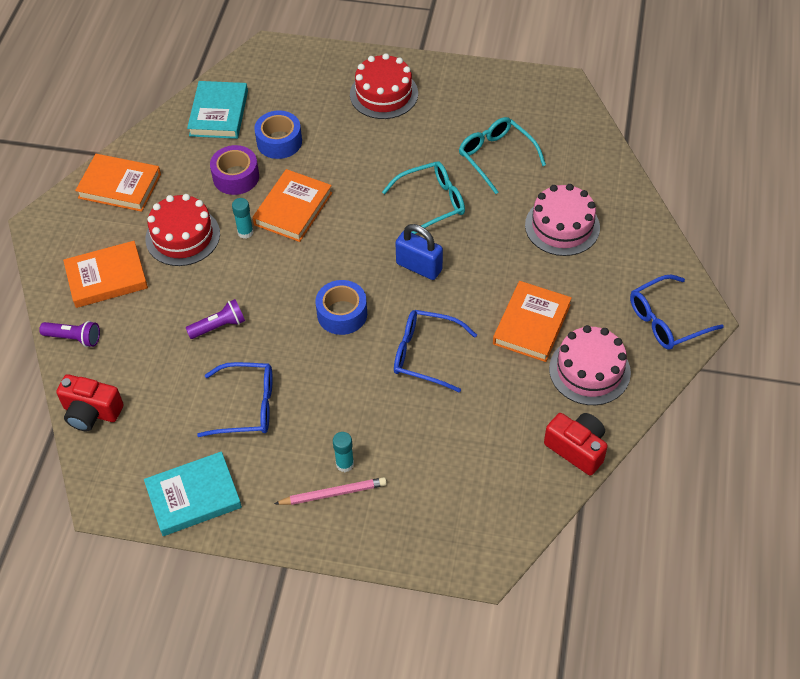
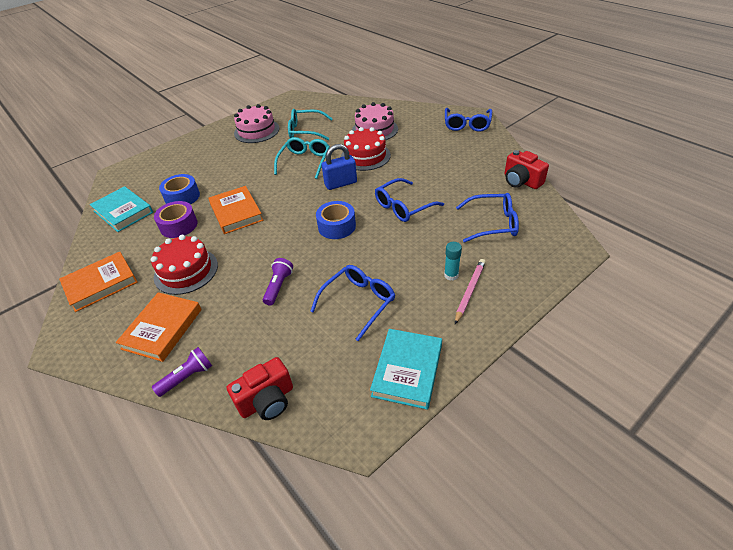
camera: 50 degrees left, 10 degrees down
(245, 232) = (224, 240): turquoise glue stick -> none
(384, 94) = (212, 147): red cake -> red cake (365, 156)
(464, 459) = (493, 223): none -> blue glasses
(531, 324) = (424, 163): orange book -> none
(577, 448) = (521, 181): red camera -> red camera turned 120 degrees counterclockwise
(589, 370) = (474, 157): pink cake -> pink cake (256, 131)

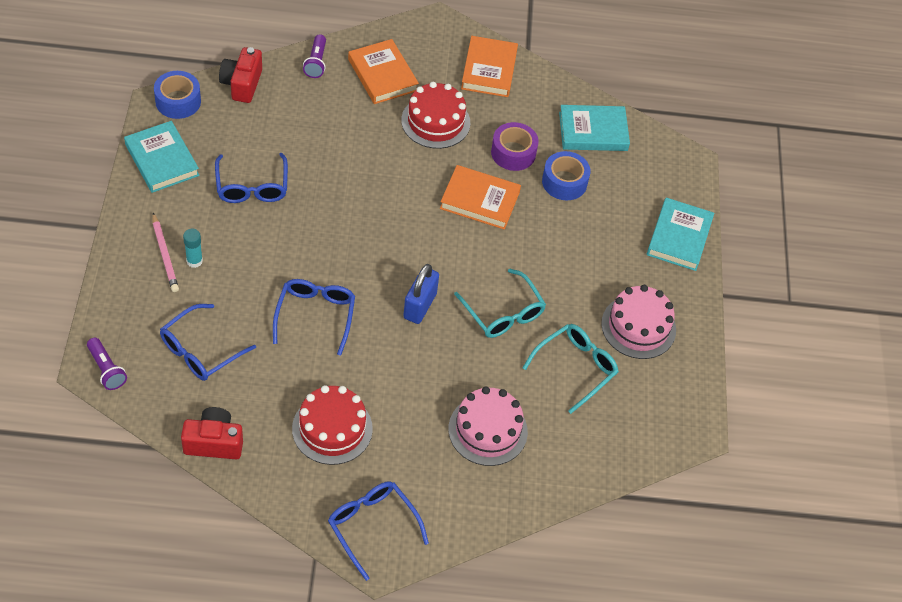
camera: 125 degrees right, 10 degrees up
(181, 149) = (679, 237): none -> turquoise book
(278, 286) = (336, 158): purple flashlight -> purple flashlight (106, 369)
(337, 226) = (357, 248): blue tape -> blue tape (178, 101)
(365, 156) = (442, 369): red cake -> red cake (332, 429)

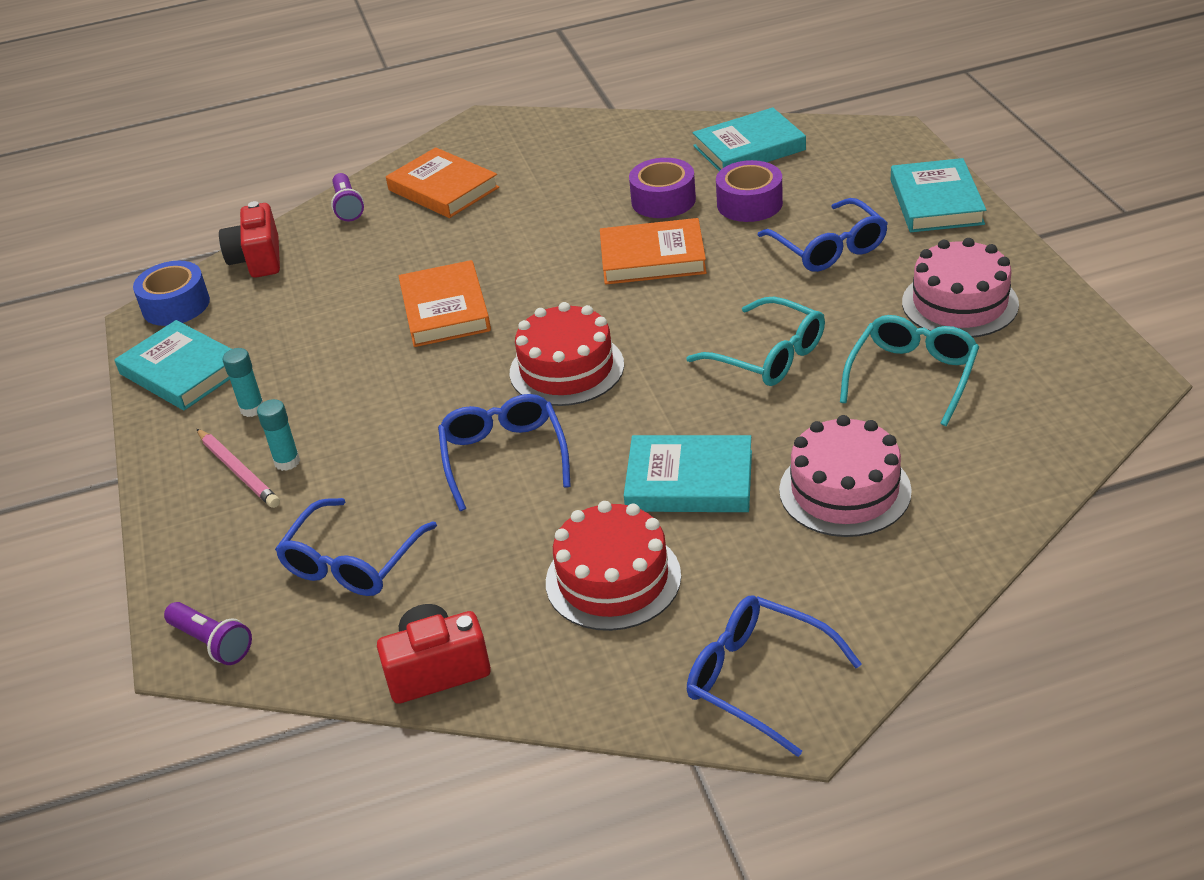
camera: 10 degrees left, 15 degrees down
(191, 210) = (252, 409): none -> turquoise glue stick
(252, 187) = (329, 353): blue glasses -> blue glasses (829, 248)
(408, 383) = (689, 481): none -> turquoise book
(420, 306) = (647, 391): blue padlock -> none
(435, 121) = (541, 206): red cake -> red cake (566, 369)
(489, 70) = (577, 140): orange book -> orange book (445, 310)
(564, 182) = (749, 203): blue tape -> purple tape

